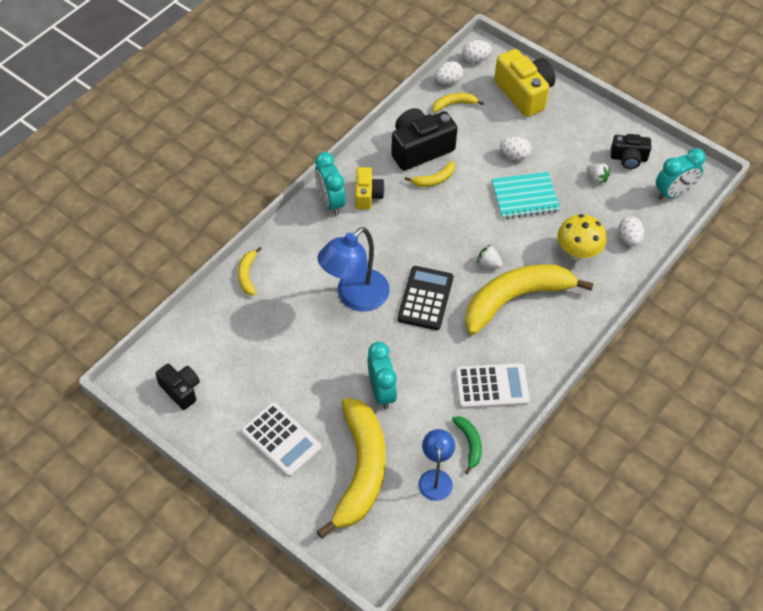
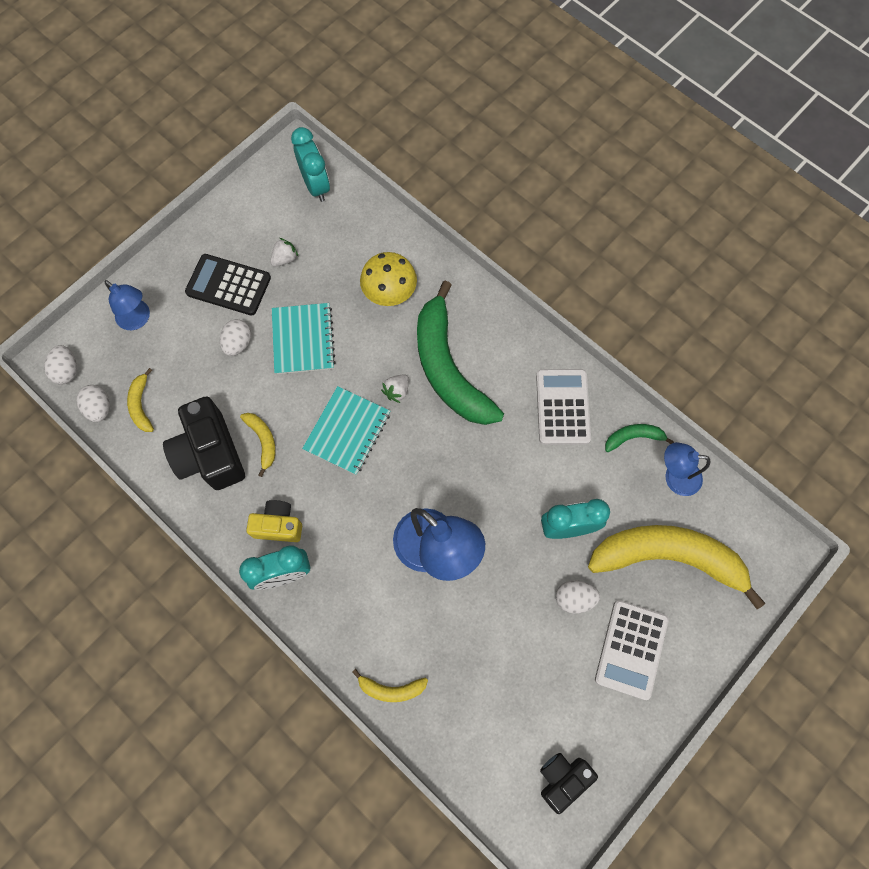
camera: 85 degrees left, 15 degrees up
(281, 440) = (631, 649): white calculator -> white calculator turned 150 degrees clockwise
(425, 298) = (441, 467): black calculator -> black calculator (228, 285)
(449, 232) = (347, 431): none -> turquoise notebook
(515, 299) = (448, 368): yellow banana -> green banana
(524, 93) = (138, 319): yellow camera -> blue lamp
(628, 158) = (260, 221): black camera -> none
(629, 238) = (374, 240): white egg -> white egg (574, 598)

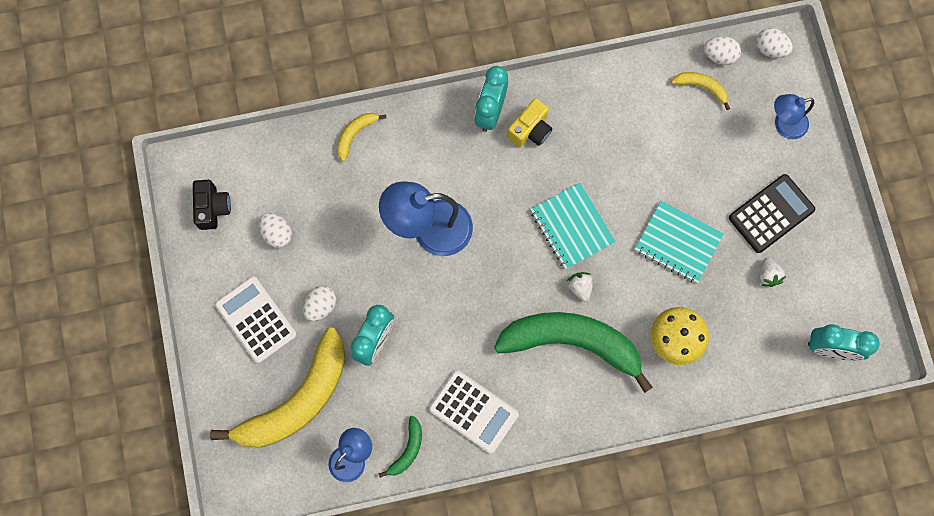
camera: 125 degrees right, 5 degrees up
(210, 454) = (623, 114): black camera -> none
(238, 343) = (708, 190): white egg -> white egg (277, 233)
(263, 441) = (607, 159): yellow banana -> none

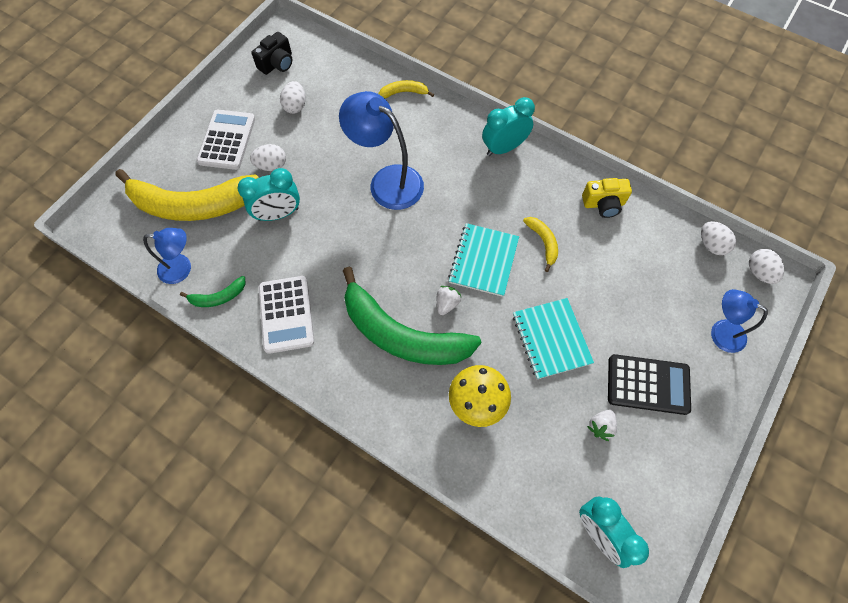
camera: 45 degrees right, 10 degrees down
(530, 130) = (519, 179): yellow camera -> yellow camera (603, 204)
(572, 342) = (401, 334): green banana -> green banana turned 150 degrees clockwise
(701, 87) = (676, 253): yellow banana -> yellow banana (543, 243)

